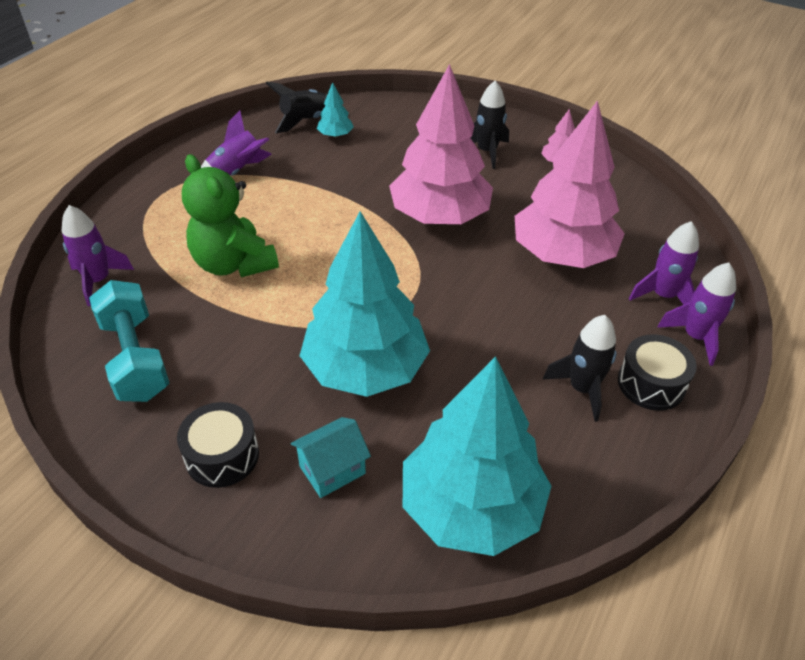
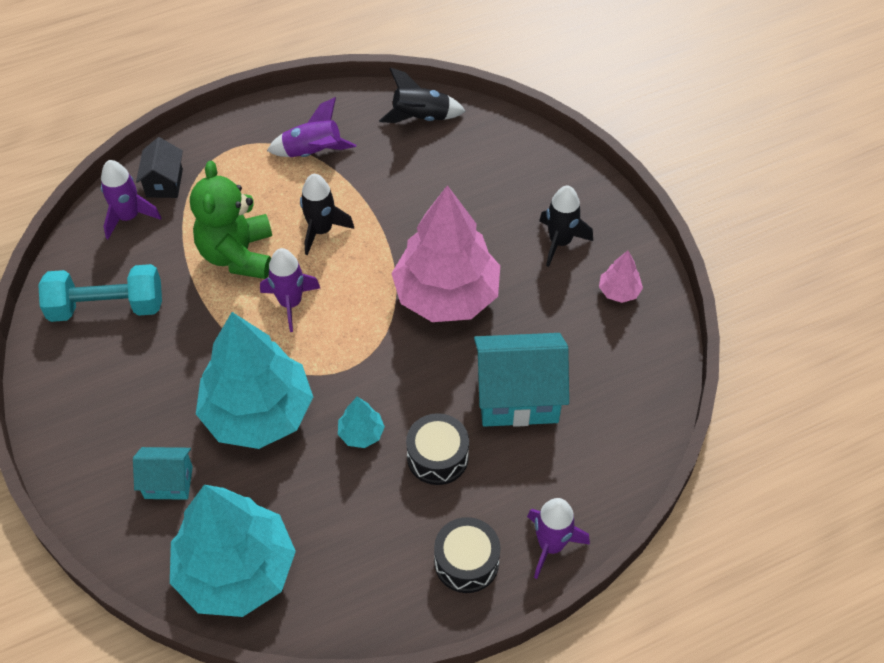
camera: 35 degrees right, 10 degrees up
(114, 243) = (164, 183): none -> black house
(135, 358) = (107, 307): turquoise dumbbell -> turquoise dumbbell turned 75 degrees clockwise
(222, 456) = (107, 425): black drum -> black drum (437, 457)
(335, 135) = (434, 149): turquoise tree -> turquoise tree (361, 433)
(562, 254) = (517, 397): pink tree -> turquoise house
(582, 389) = (406, 531): black rocket -> black rocket (321, 230)
(663, 296) = (565, 490): purple rocket -> purple rocket (290, 303)

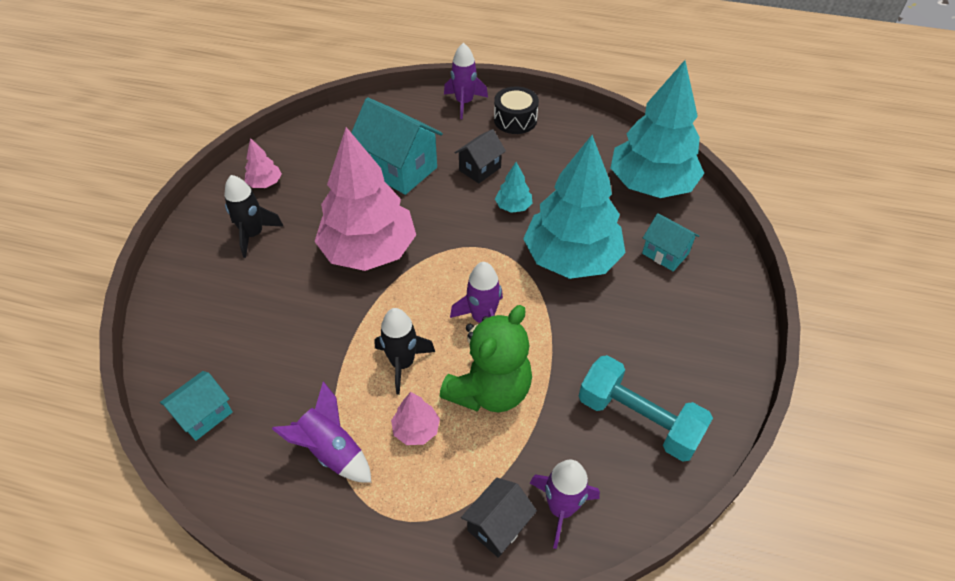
camera: 140 degrees left, 5 degrees down
(268, 198) = (416, 429): none -> pink tree
(420, 117) = (204, 415): black rocket -> turquoise house
(437, 457) = (480, 169): black drum -> black house

